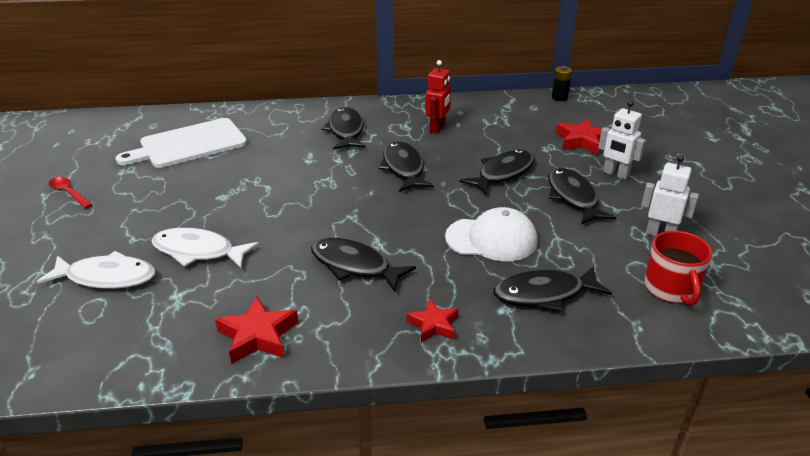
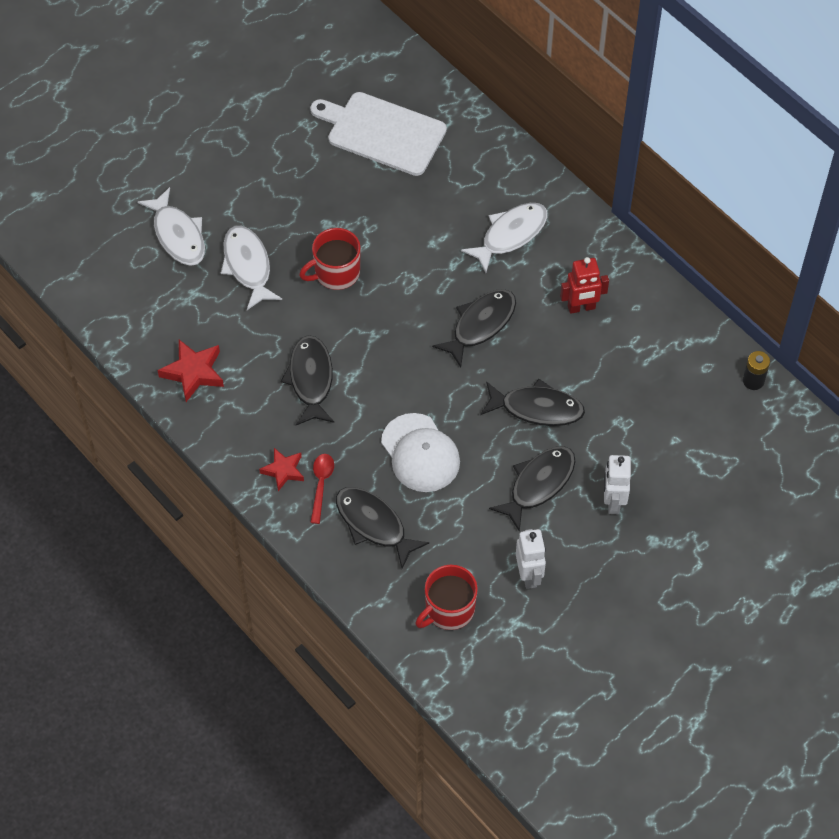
camera: 55 degrees right, 25 degrees up
(69, 193) = (246, 116): red spoon -> red spoon (321, 485)
(271, 210) = (336, 273): none -> red mug
(346, 131) = (510, 235): black fish -> white fish
(582, 141) = (661, 446): red star -> none

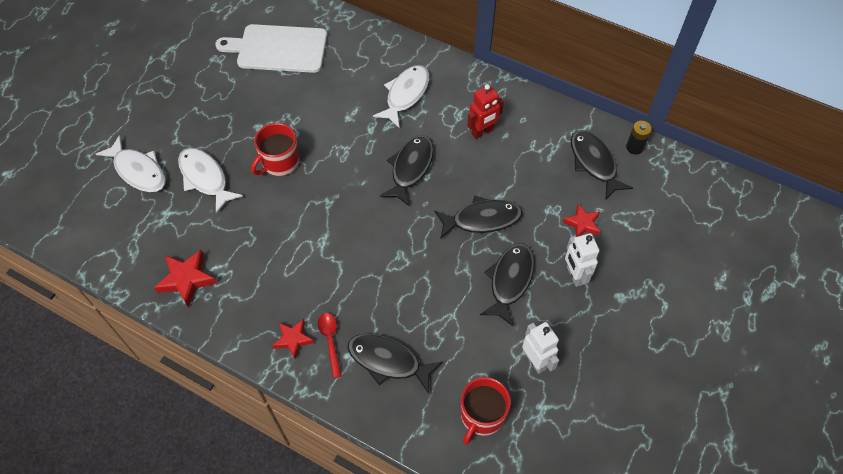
camera: 20 degrees left, 0 degrees up
(311, 379) = (289, 254): black fish -> black fish (594, 163)
(420, 453) = (403, 286): white cap -> none
(648, 448) = (582, 224): none -> red star

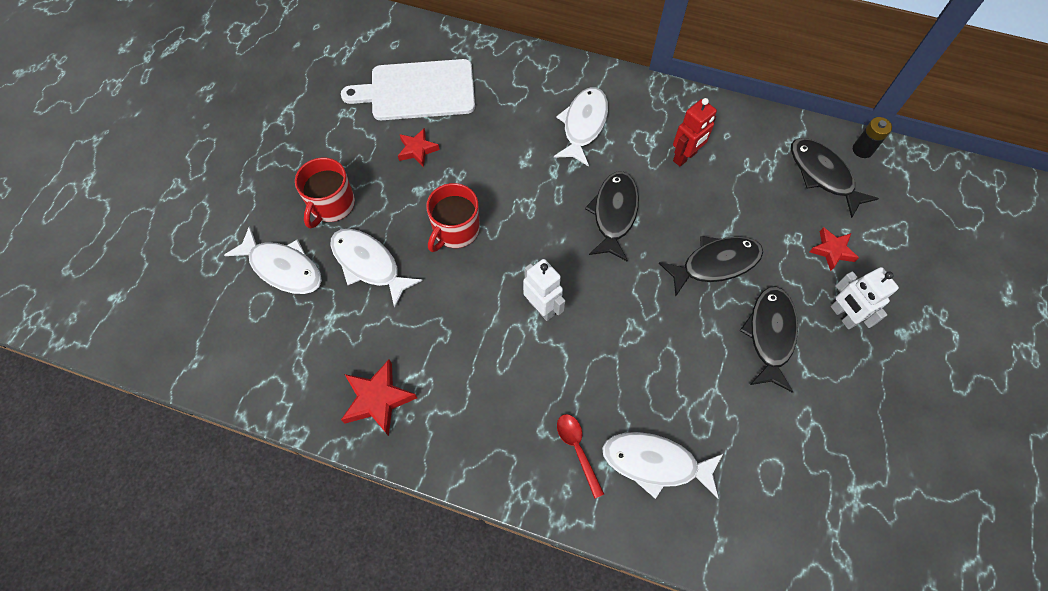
camera: 10 degrees left, 5 degrees up
(293, 339) = (531, 455): red star -> red star (417, 150)
(388, 361) = (655, 463): black fish -> white fish
(482, 415) = (787, 514): red mug -> red mug (331, 205)
(535, 361) = (830, 431): white robot -> white robot (542, 307)

